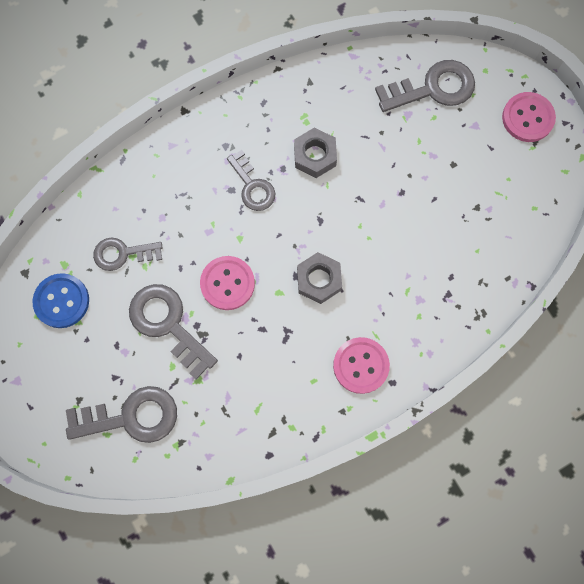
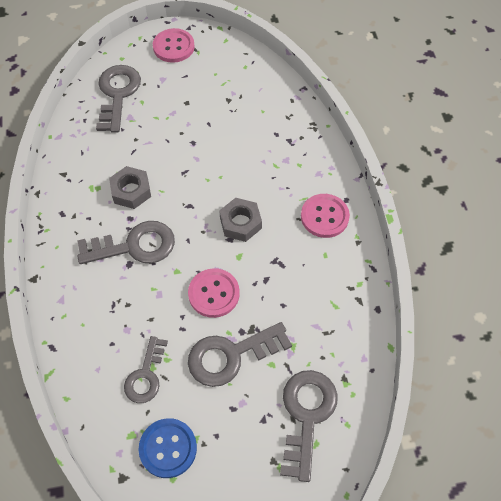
camera: 70 degrees left, 15 degrees down
(252, 186) = (134, 246): grey key -> grey key, size x1.53

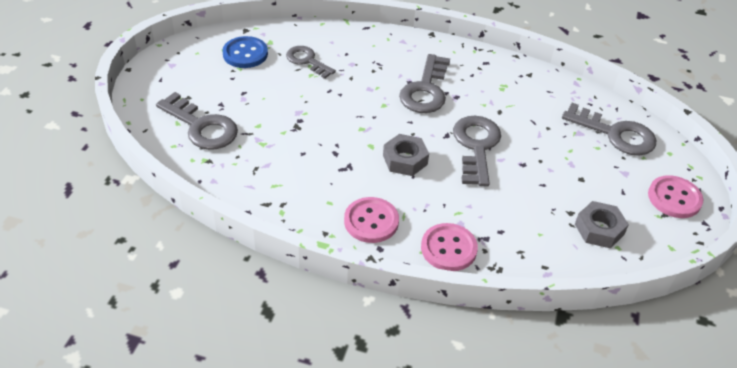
camera: 115 degrees right, 15 degrees down
(131, 191) = (486, 106): grey nut -> grey nut (599, 229)
(214, 294) = (346, 117): pink button -> pink button (448, 248)
(231, 355) = (284, 107): grey key -> grey key (476, 146)

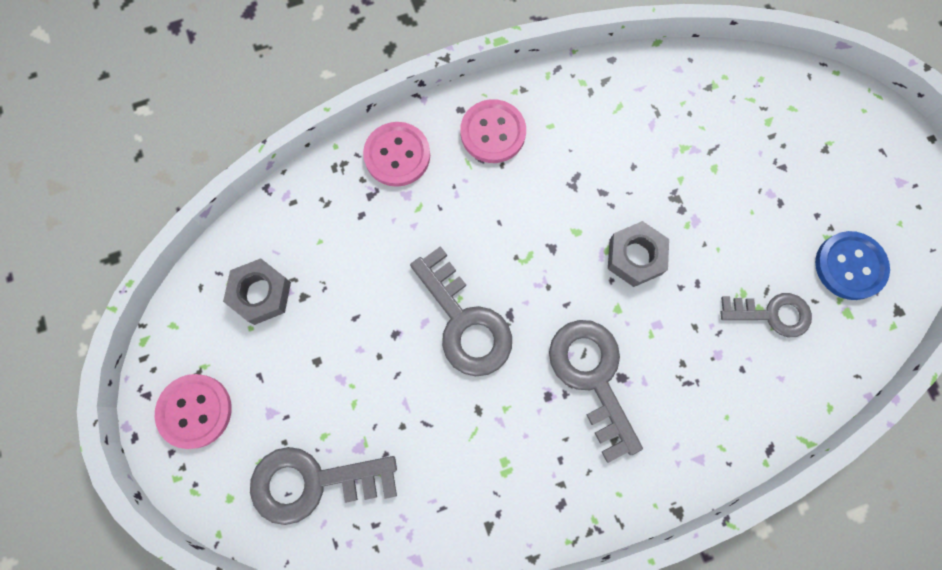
camera: 145 degrees right, 30 degrees up
(201, 126) = (764, 121): grey key -> none
(405, 160) = (524, 238): grey nut -> grey nut (635, 257)

